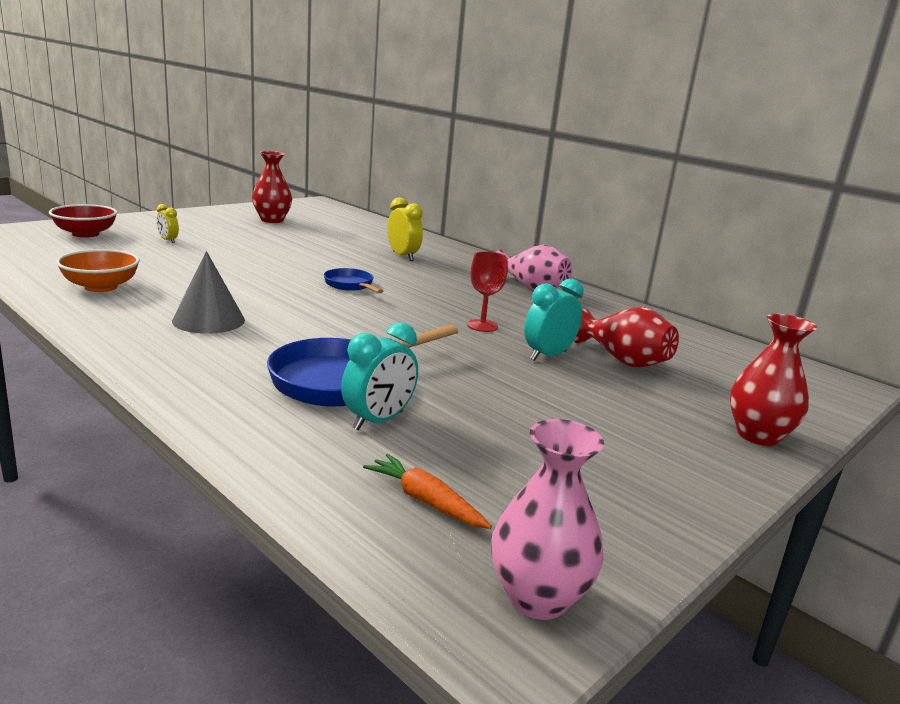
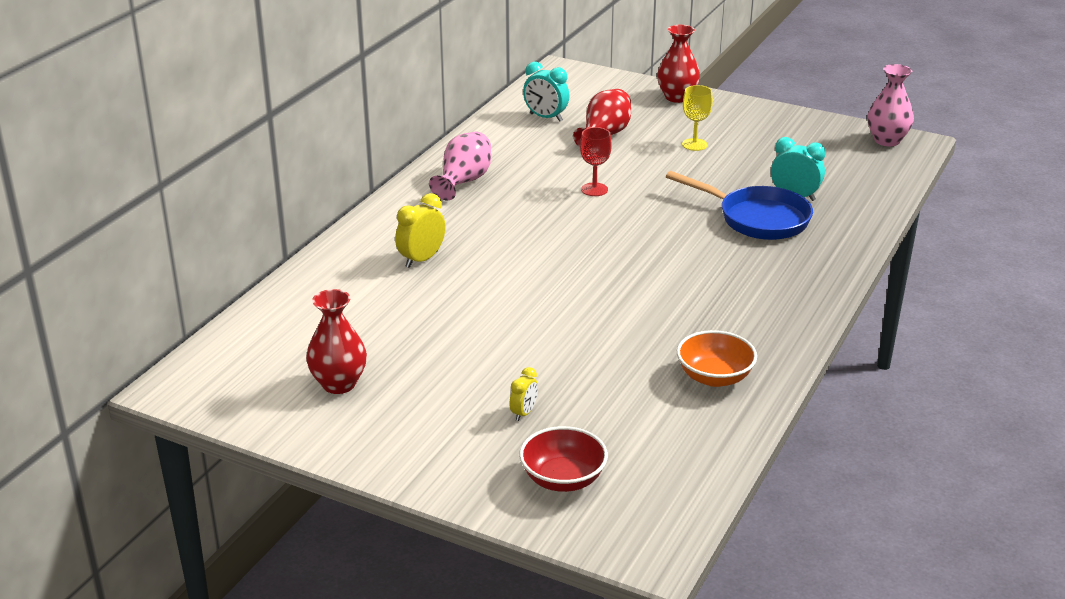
camera: 105 degrees left, 10 degrees up
(208, 320) = (722, 297): grey cone -> none
(350, 285) = (558, 263): blue pan -> none
(425, 501) = (854, 171): orange carrot -> none
(548, 355) = (627, 160): turquoise clock -> turquoise clock (546, 117)
(579, 402) = (694, 144): none -> yellow goblet

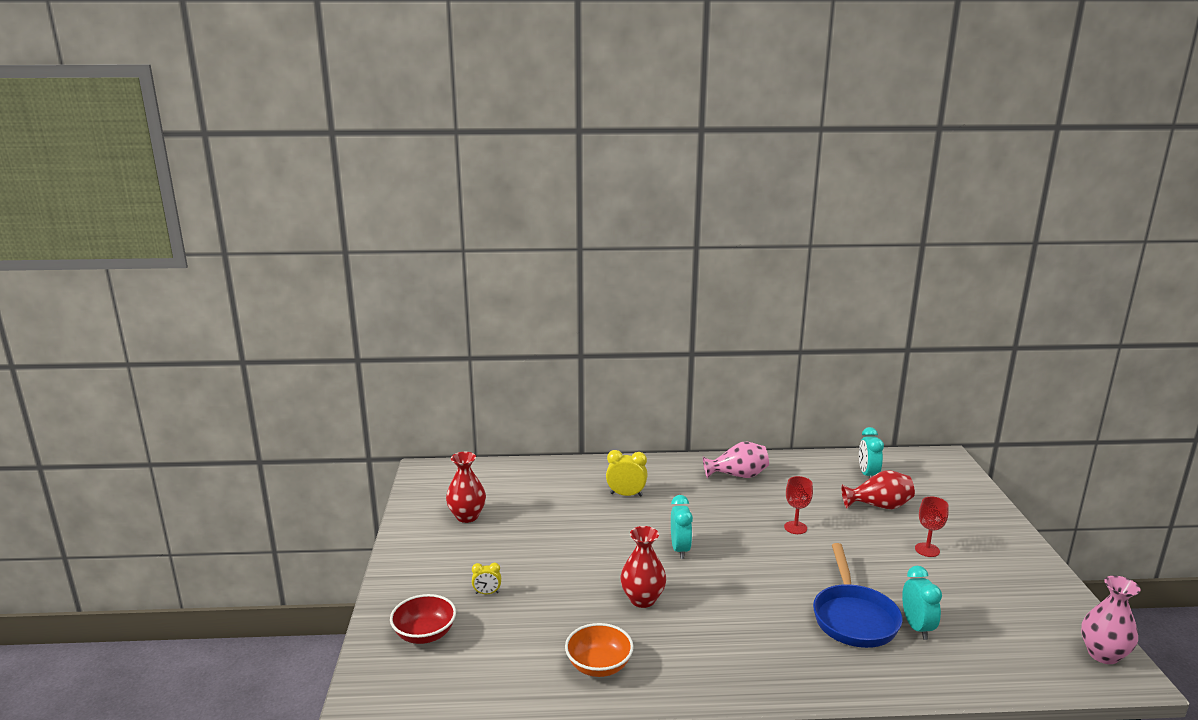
camera: 60 degrees right, 10 degrees down
(565, 265) = (680, 549): none -> turquoise clock
(677, 97) = (990, 518): red vase -> red vase (642, 599)
(694, 144) = (927, 550): yellow goblet -> red goblet

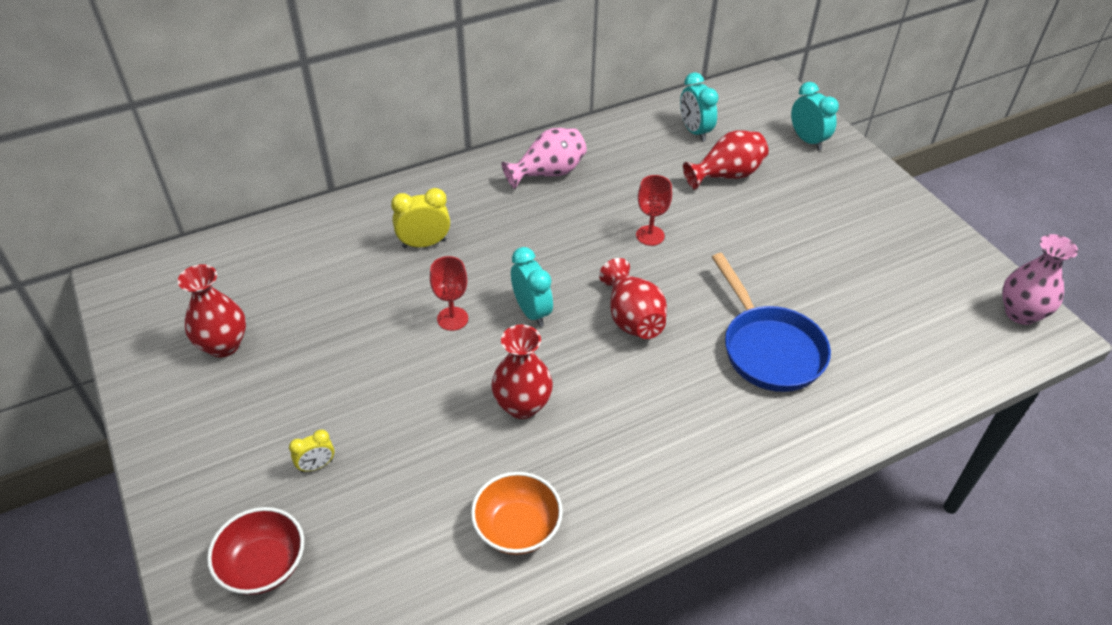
camera: 25 degrees left, 25 degrees up
(753, 571) = (632, 318): none -> red vase
(917, 627) = (837, 339): turquoise clock -> turquoise clock (807, 140)
(927, 550) = (802, 225): red goblet -> red goblet (452, 319)

